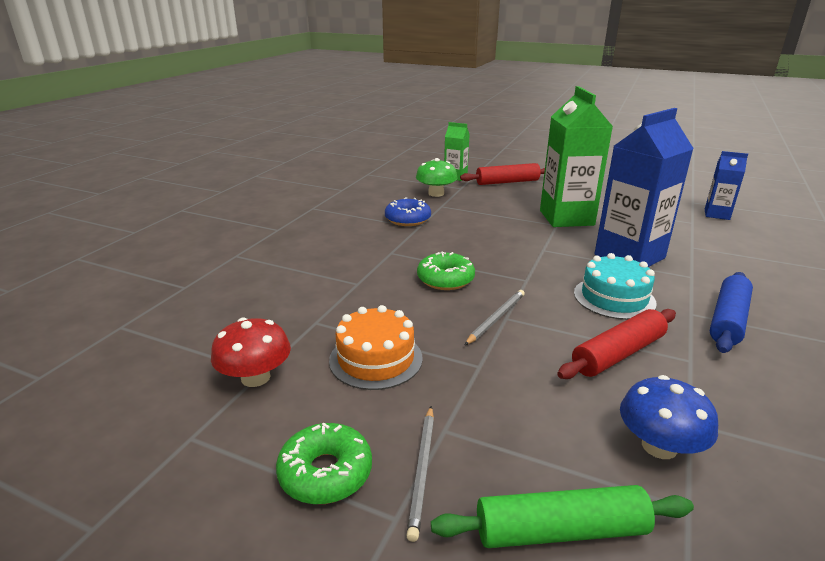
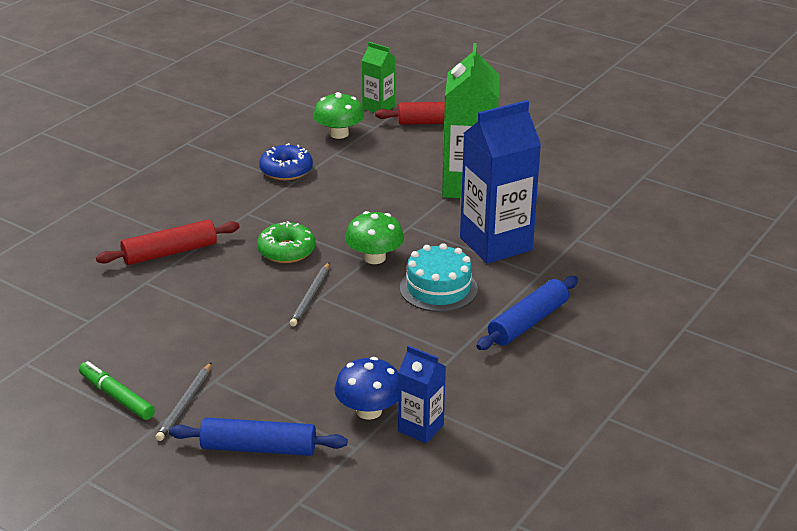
camera: 10 degrees right, 5 degrees up
(255, 377) = (83, 324): red mushroom -> none
(325, 472) = (117, 396): green donut -> green marker
(376, 359) = (185, 321): orange cake -> none
(496, 318) = (310, 296): grey pencil -> grey pencil turned 150 degrees clockwise
(532, 277) = (374, 258): none -> green mushroom
(560, 530) = (258, 448): green rolling pin -> blue rolling pin
(618, 354) = (396, 341): red rolling pin -> red rolling pin (170, 252)
(717, 214) = (652, 198): blue carton -> blue carton (420, 428)

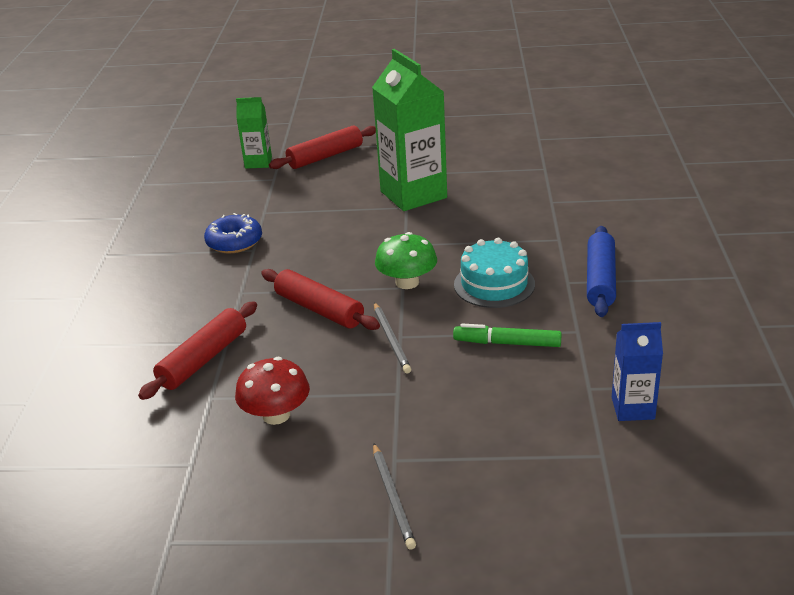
camera: 30 degrees left, 0 degrees up
(117, 396) = (313, 527): green marker -> green marker (507, 343)
(174, 314) = (276, 415): none -> red mushroom
(258, 448) = (517, 503): blue rolling pin -> none
(286, 250) = (319, 309): green donut -> red rolling pin
(339, 134) = (248, 195): green mushroom -> none
(369, 411) = (570, 415): blue mushroom -> none
(496, 244) = (494, 230): blue carton -> none

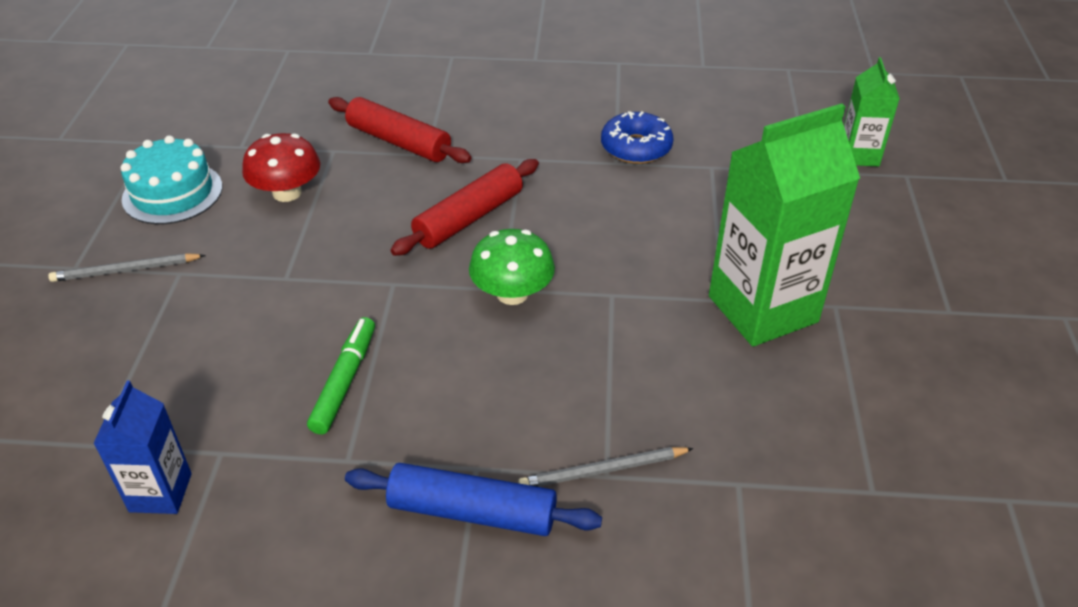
camera: 90 degrees right, 10 degrees up
(325, 156) = (887, 217): red rolling pin -> none
(391, 339) = (388, 276): grey pencil -> grey pencil (603, 471)
(494, 284) = (488, 381): turquoise cake -> turquoise cake (172, 193)

